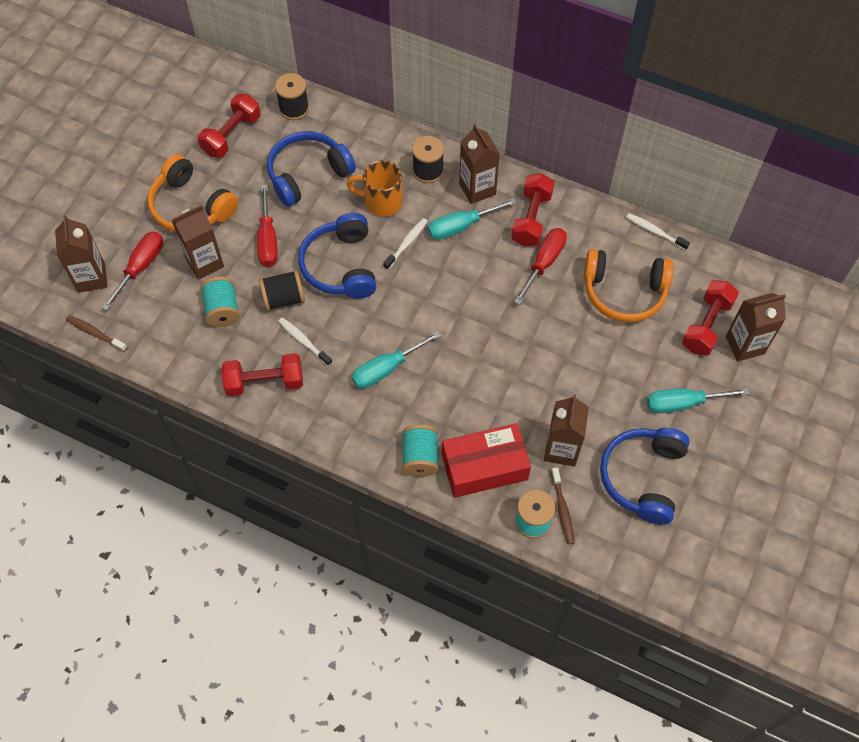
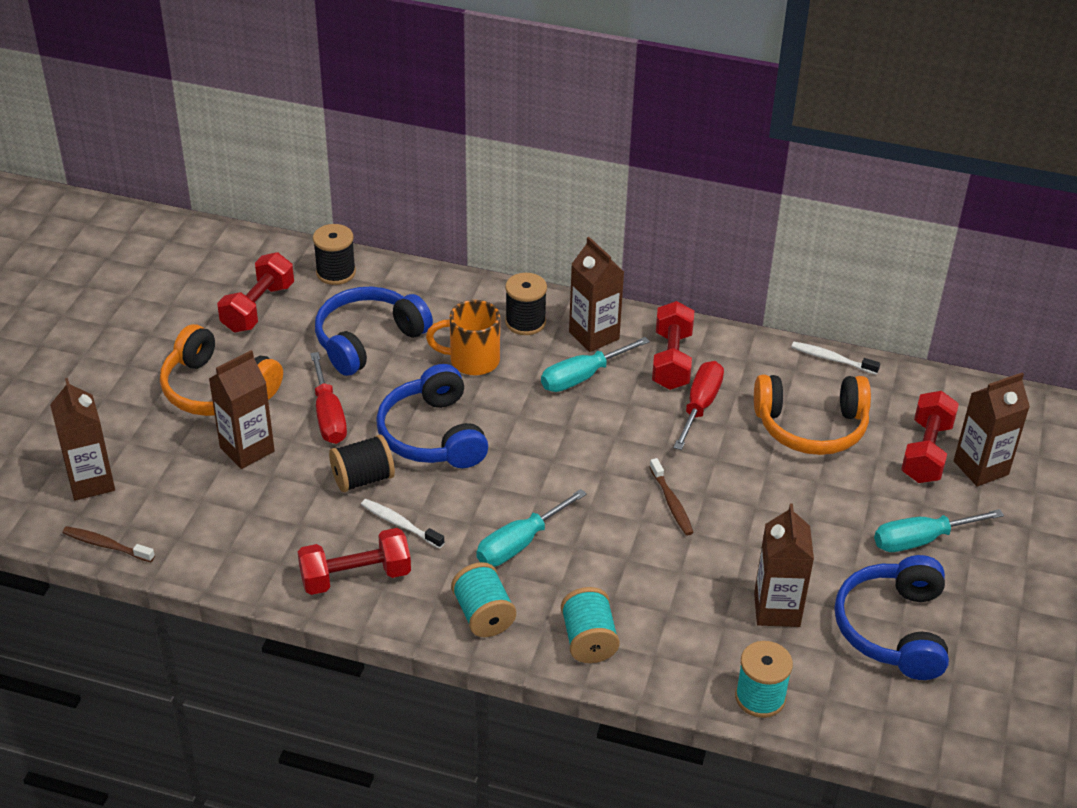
camera: 10 degrees left, 20 degrees down
(141, 267) = (159, 463): red screwdriver -> none
(223, 310) = (281, 500): turquoise spool -> turquoise spool (483, 615)
(406, 243) = (515, 402): white toothbrush -> none
(484, 467) = (679, 641): red box -> none
(562, 509) = (796, 679): brown toothbrush -> brown toothbrush (671, 503)

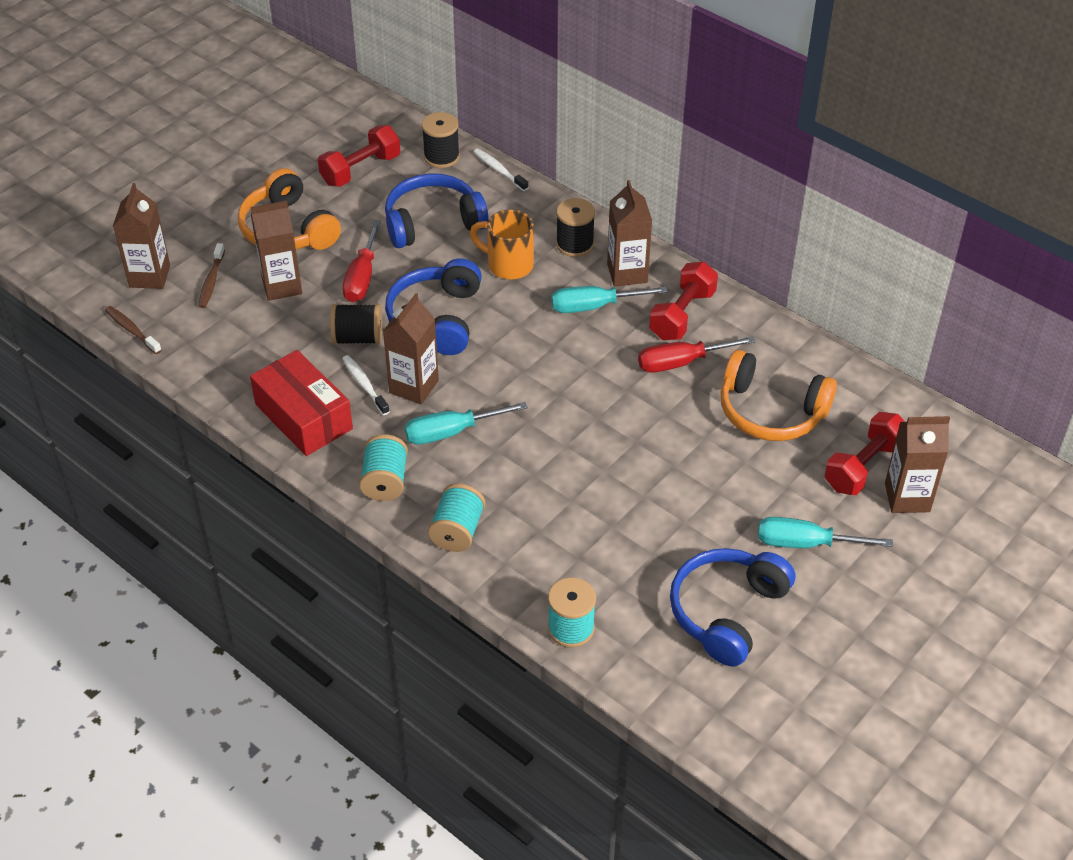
camera: 25 degrees right, 5 degrees up
(355, 577) = (303, 416): red dumbbell -> red box
(671, 503) = (601, 439): brown toothbrush -> brown toothbrush (211, 281)
(700, 406) = (681, 362): red screwdriver -> red screwdriver turned 150 degrees counterclockwise
(777, 609) = (634, 560): brown carton -> brown carton (414, 387)
(832, 359) = (831, 356): white toothbrush -> white toothbrush (499, 170)

